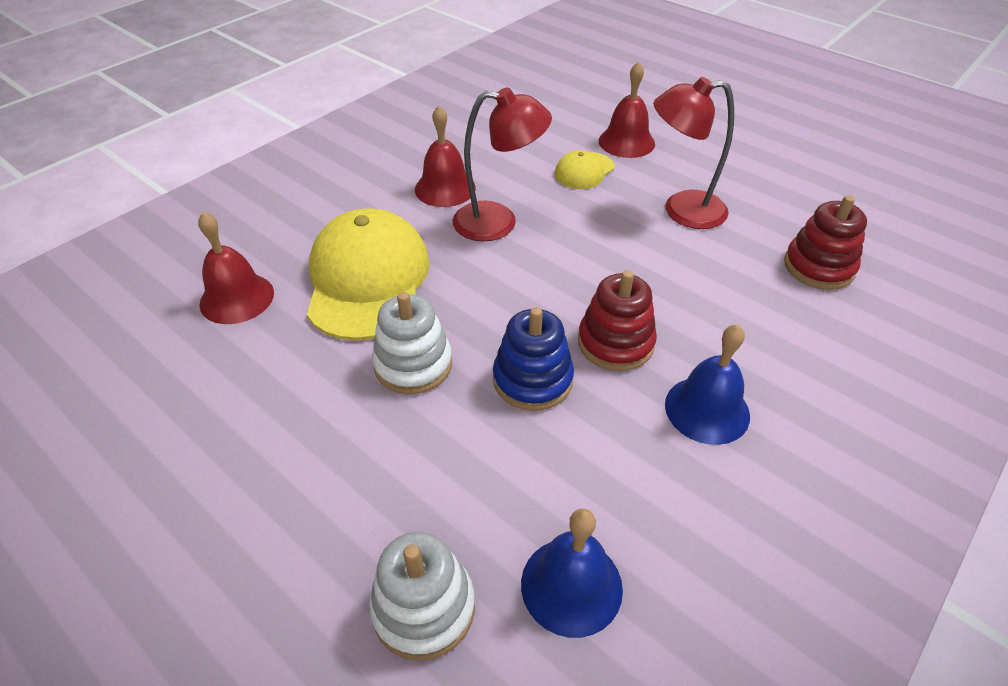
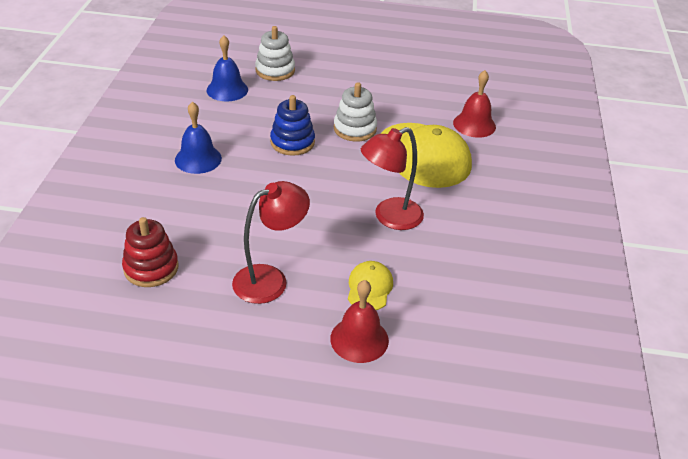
camera: 145 degrees right, 5 degrees down
(445, 188) = (452, 229): red bell -> none
(615, 343) = (262, 172): red stacking toy -> none

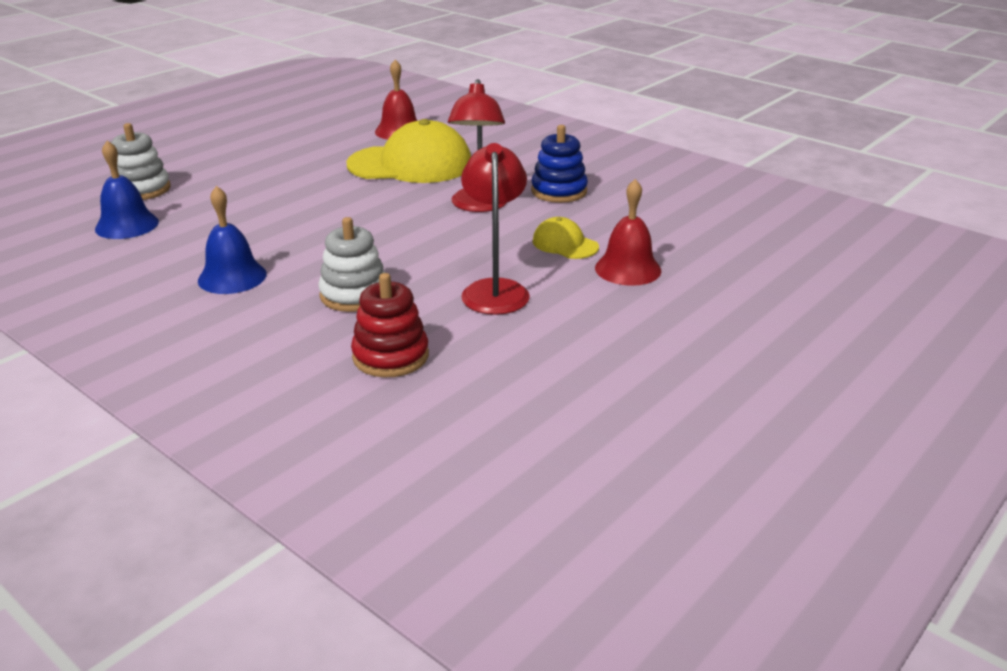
camera: 55 degrees left, 10 degrees down
(292, 142) = (290, 217): blue stacking toy -> blue stacking toy (559, 191)
(355, 129) = (319, 181): white stacking toy -> white stacking toy (354, 295)

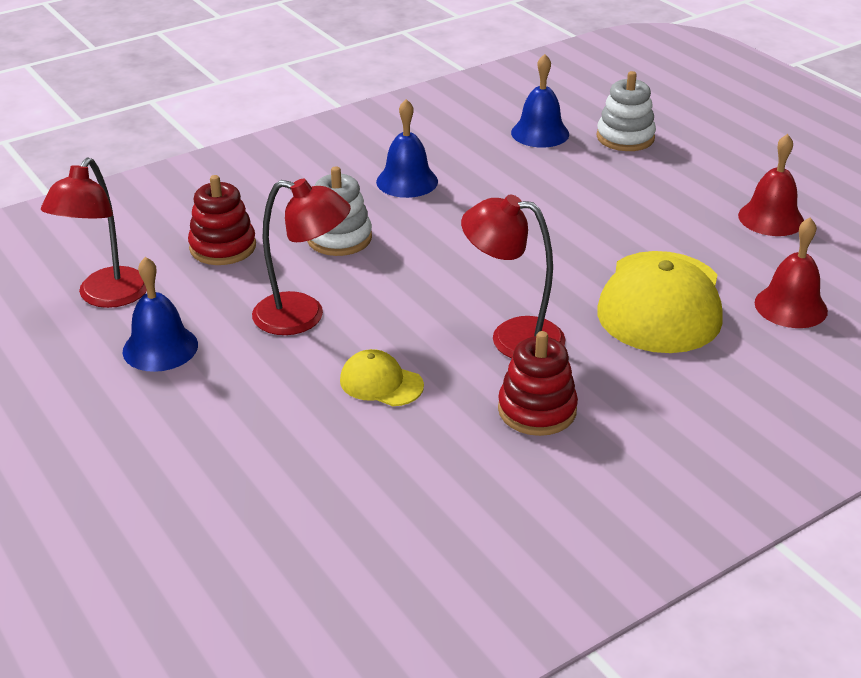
camera: 105 degrees right, 5 degrees up
(516, 406) = (107, 297): none -> red lamp
(559, 191) = (537, 410): blue stacking toy -> red stacking toy
(565, 244) = (381, 383): yellow cap -> yellow cap turned 120 degrees counterclockwise
(582, 350) = (160, 348): none -> blue bell
(628, 269) = (297, 416): red bell -> red bell (771, 218)

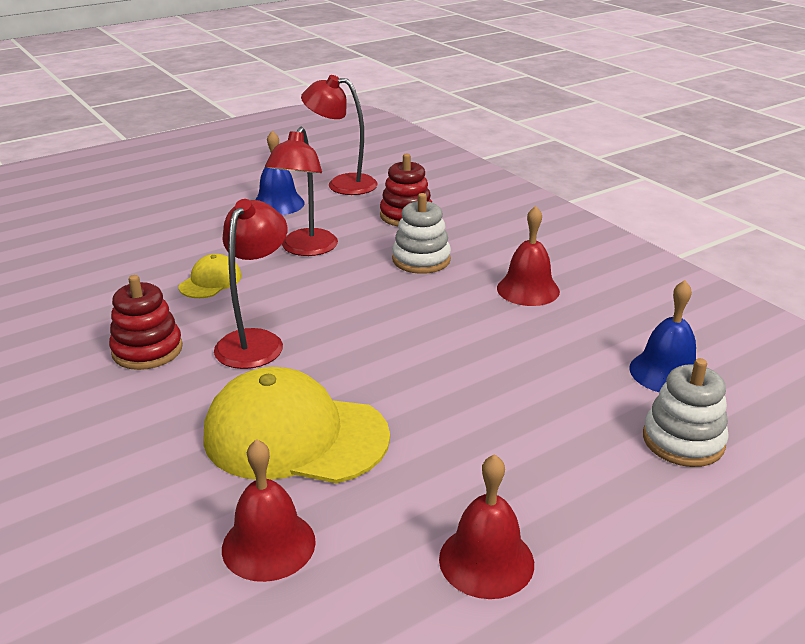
camera: 90 degrees right, 5 degrees down
(407, 181) = (528, 289): blue bell -> red bell

